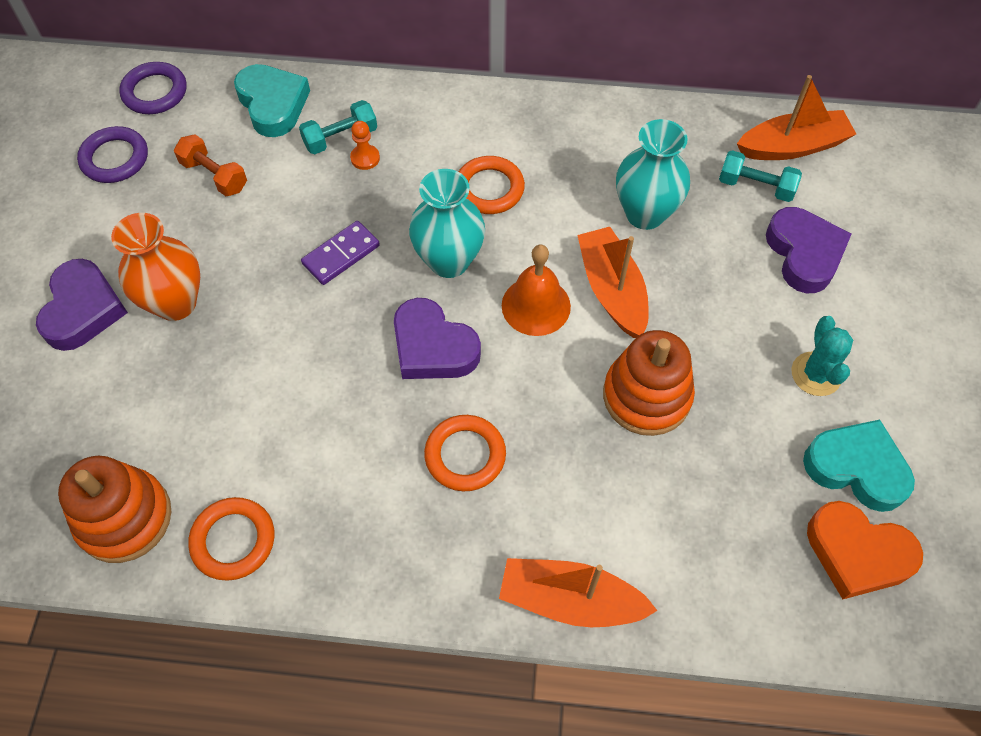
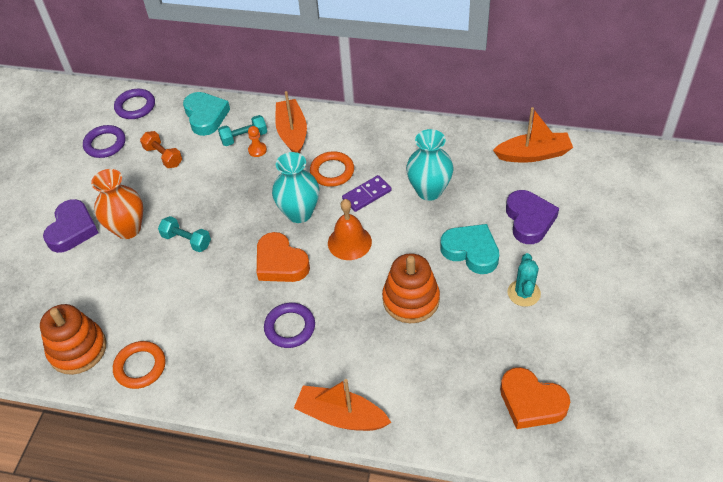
camera: 10 degrees right, 10 degrees down
(341, 255) = (233, 206): purple domino -> purple domino (366, 195)
(433, 347) = (280, 263): purple heart -> orange heart
(465, 455) = (290, 327): orange ring -> purple ring
(612, 290) = (399, 235): orange boat -> orange boat (292, 133)
(755, 186) = (504, 178): turquoise dumbbell -> turquoise dumbbell (186, 241)
(856, 468) = (540, 351): turquoise heart -> turquoise heart (471, 251)

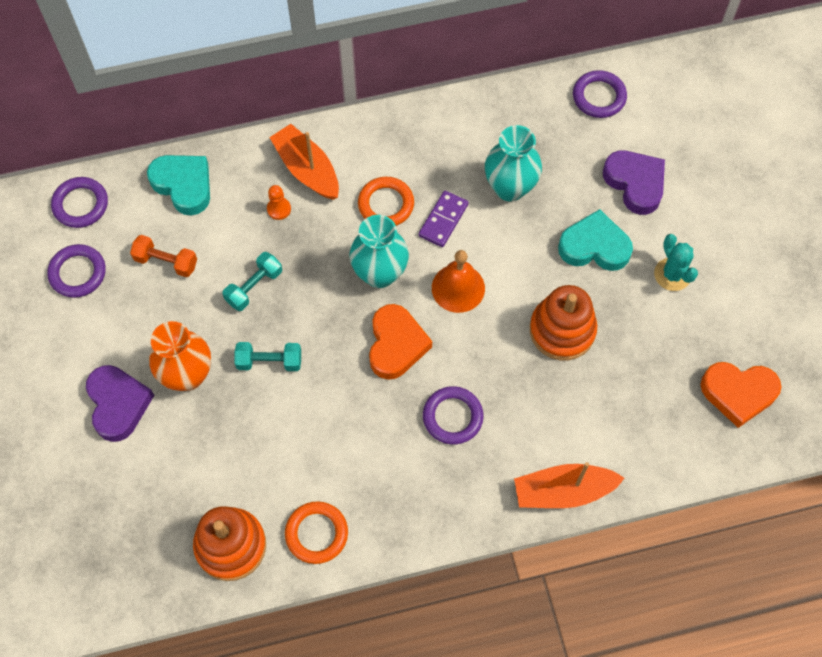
camera: 30 degrees left, 15 degrees up
(244, 137) = (251, 197): turquoise dumbbell -> turquoise dumbbell (254, 287)
(280, 263) = (396, 345): orange heart -> orange heart turned 105 degrees counterclockwise
(533, 154) = (599, 97): orange boat -> purple ring

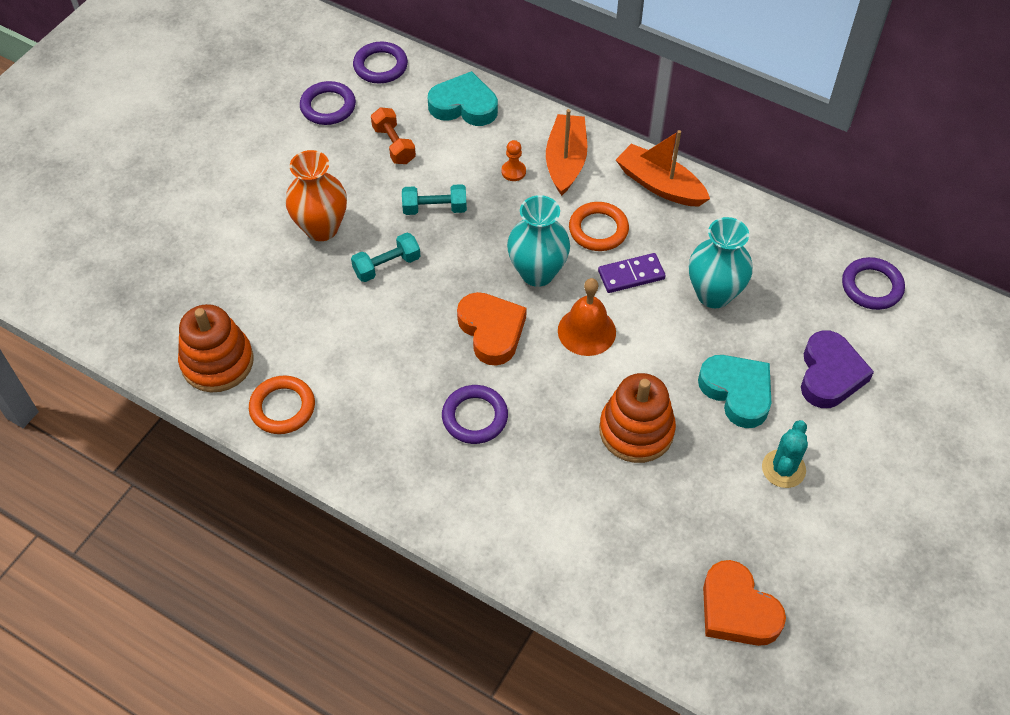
camera: 45 degrees right, 10 degrees down
(118, 404) = (255, 208): purple heart -> none
(183, 185) = (464, 105): turquoise heart -> turquoise heart turned 75 degrees counterclockwise
(269, 361) = (387, 266): turquoise dumbbell -> turquoise dumbbell turned 75 degrees counterclockwise
(396, 345) = (491, 331): orange heart -> orange heart turned 75 degrees counterclockwise
(563, 491) = (498, 547): orange boat -> orange boat (660, 185)

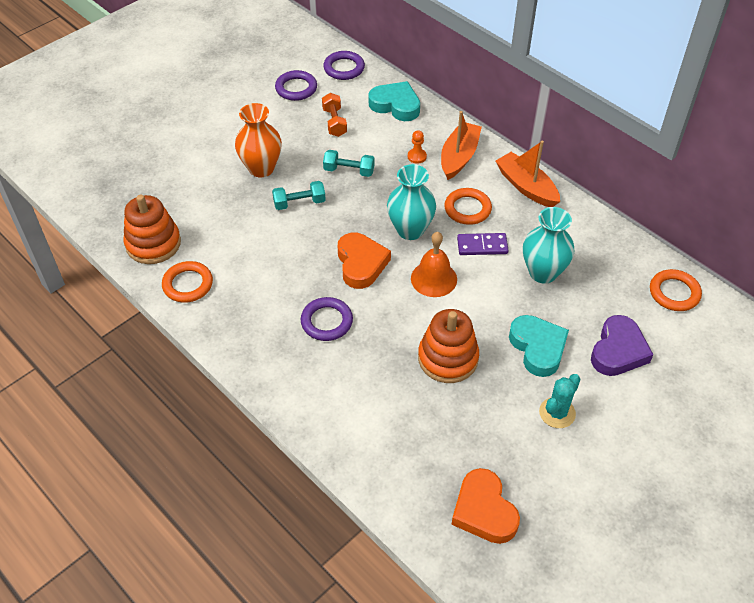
camera: 15 degrees right, 5 degrees down
(871, 286) = (674, 293): purple ring -> orange ring

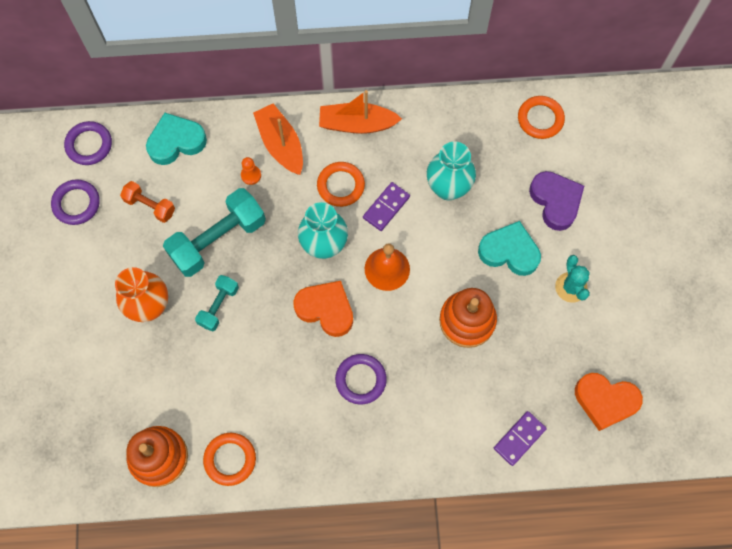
camera: 50 degrees left, 20 degrees up
(349, 171) = (218, 239): turquoise dumbbell -> turquoise dumbbell, size x1.88
(384, 465) = (519, 438): none -> purple domino

